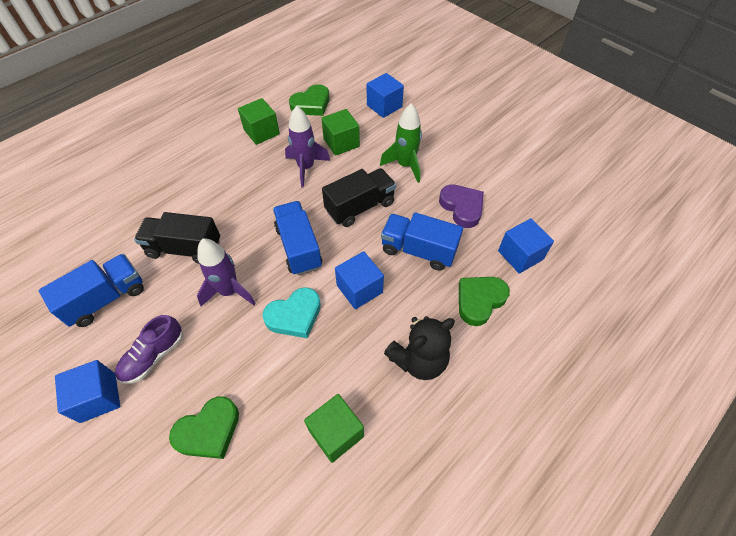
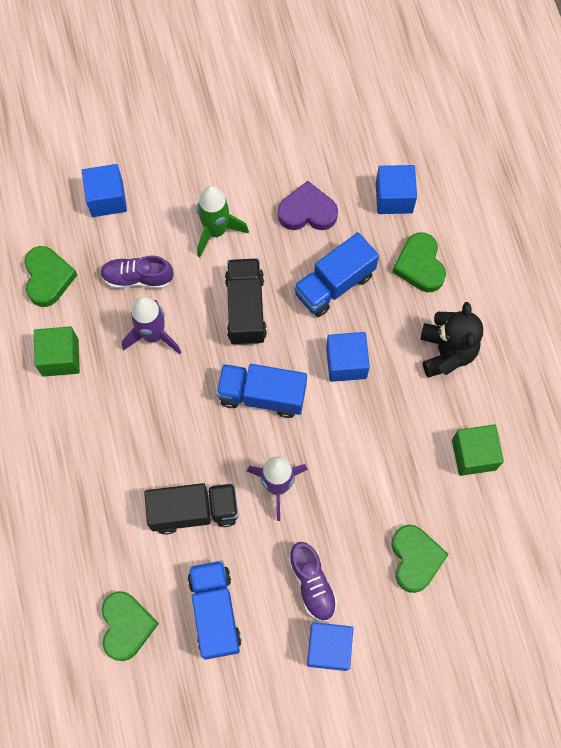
camera: 60 degrees left, 15 degrees up
(78, 250) = (126, 626): none -> green heart
(184, 248) = (194, 511): black truck -> black truck turned 135 degrees counterclockwise
(294, 316) = (341, 436): turquoise heart -> none
(341, 143) = (138, 278): green cube -> purple shoe

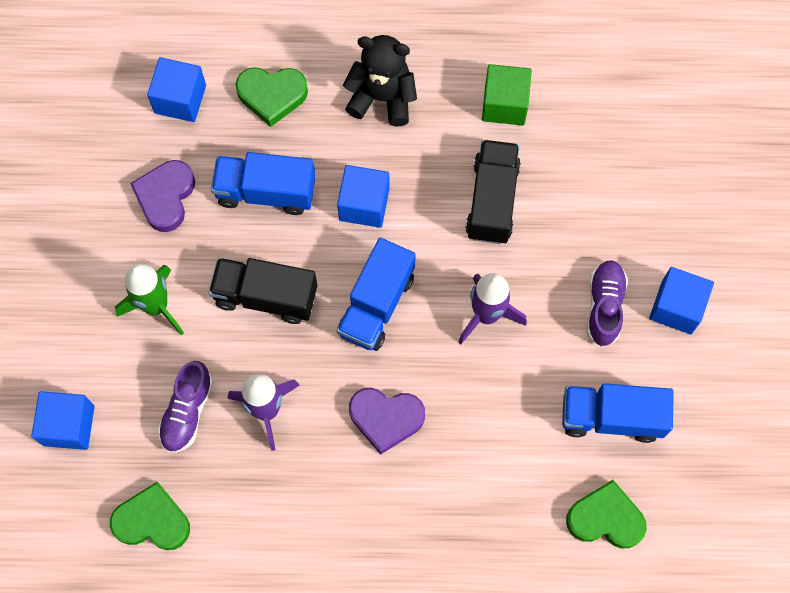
camera: 75 degrees left, 0 degrees up
(60, 357) = (262, 527): green cube -> none
(168, 427) = (386, 418): none -> purple heart
(194, 511) = (492, 413): black truck -> black truck (492, 200)
(312, 583) = (604, 306): purple shoe -> purple shoe turned 75 degrees counterclockwise
(334, 284) = (266, 192): blue truck -> blue truck turned 120 degrees clockwise
(415, 559) = (602, 194): green heart -> none

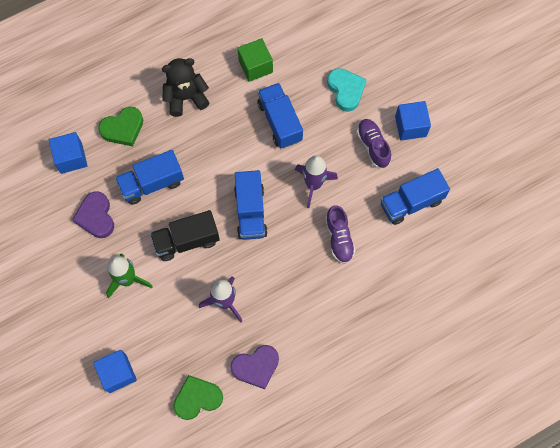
camera: 30 degrees left, 0 degrees up
(187, 412) = (181, 328): purple shoe -> purple shoe (339, 238)
(364, 204) = (211, 161): blue cube -> none
(386, 418) = (292, 270): purple heart -> purple heart (256, 367)
(492, 200) = (280, 122): black truck -> blue truck
(605, 518) = (439, 257): green heart -> none
(613, 206) = (346, 90): none -> turquoise heart

